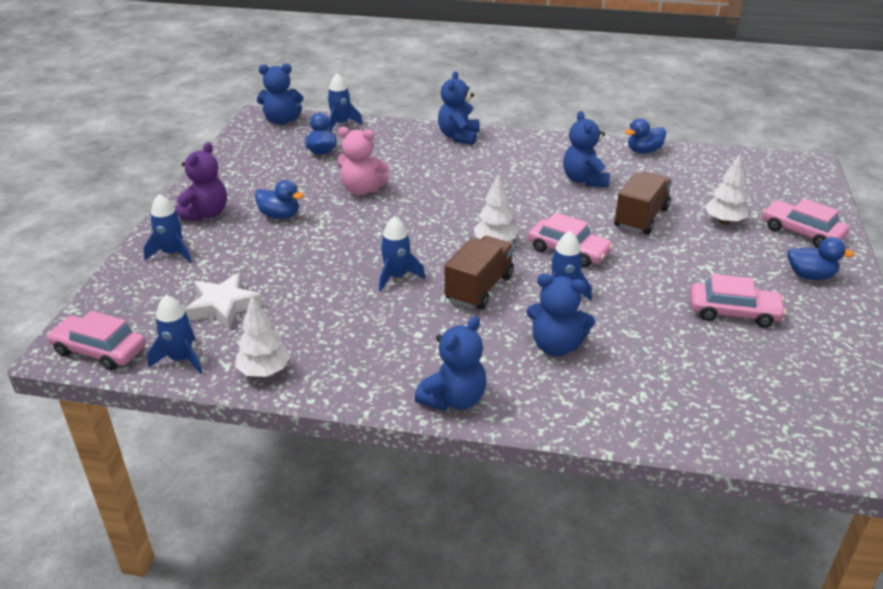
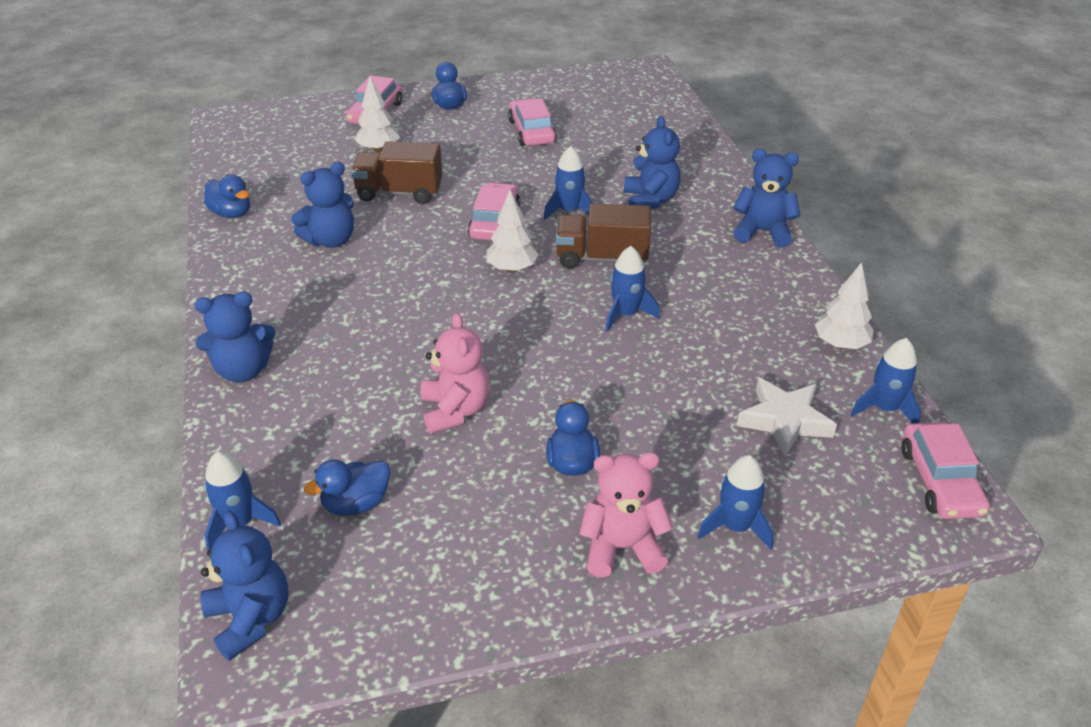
camera: 115 degrees left, 5 degrees up
(205, 214) = (622, 548): purple teddy bear -> pink teddy bear

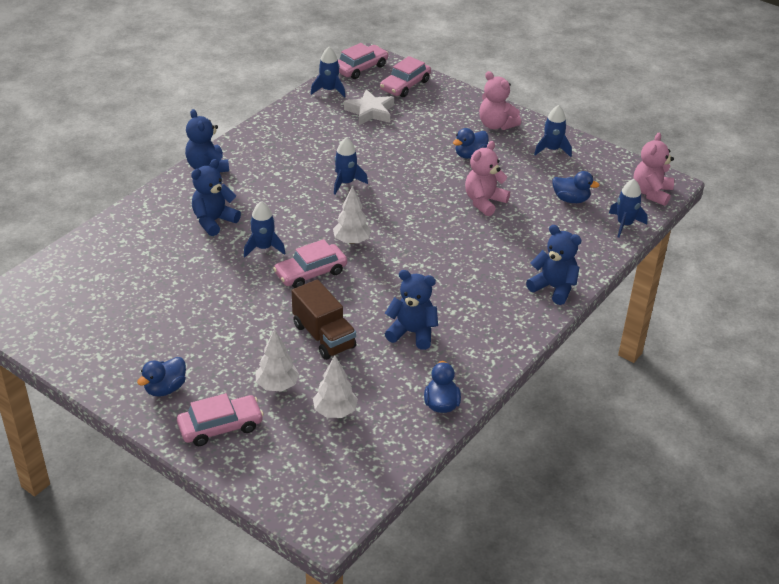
camera: 130 degrees left, 0 degrees up
(250, 618) = (651, 193): blue teddy bear -> pink teddy bear
(532, 132) = (168, 318): pink car -> pink car (405, 85)
(602, 258) = (302, 213): brown truck -> none
(735, 527) = (449, 104): blue rocket -> blue rocket (552, 149)
(840, 344) = (292, 113): white tree -> white tree (335, 411)

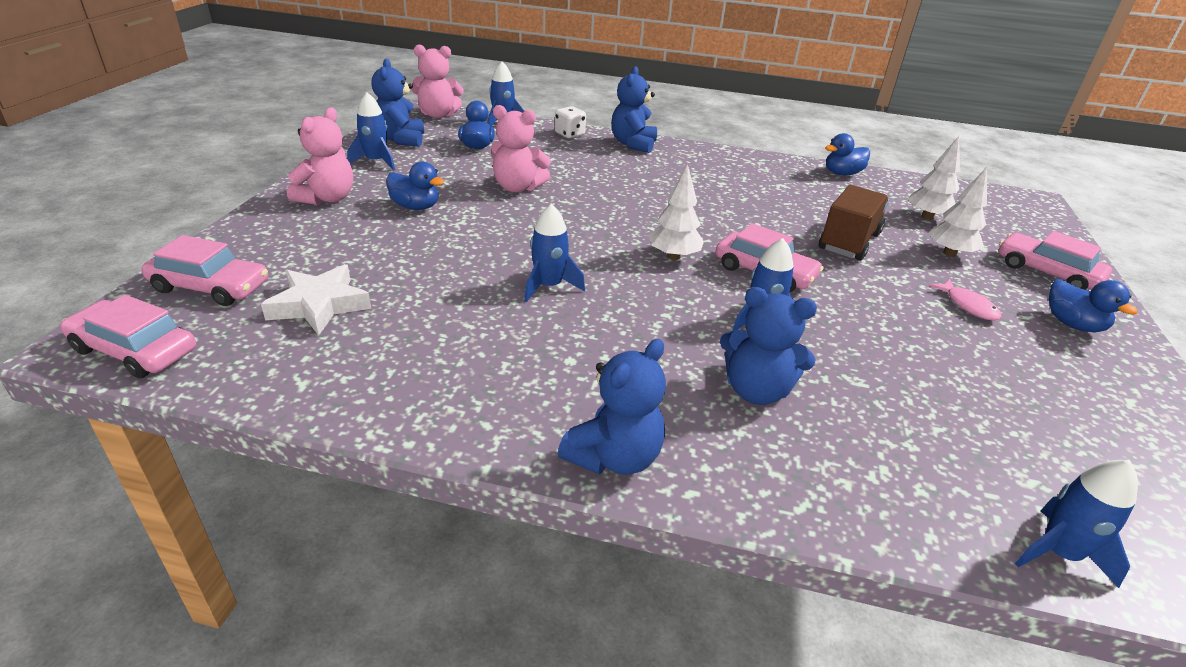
camera: 115 degrees left, 5 degrees down
(165, 388) = (1072, 324): blue duck -> blue duck turned 45 degrees clockwise
(216, 349) = (968, 306): none -> pink fish
(329, 90) = (242, 370): blue rocket -> blue rocket (1058, 553)
(412, 333) = (777, 197): blue teddy bear -> blue teddy bear (400, 139)
(587, 256) = (569, 134): none -> white dice

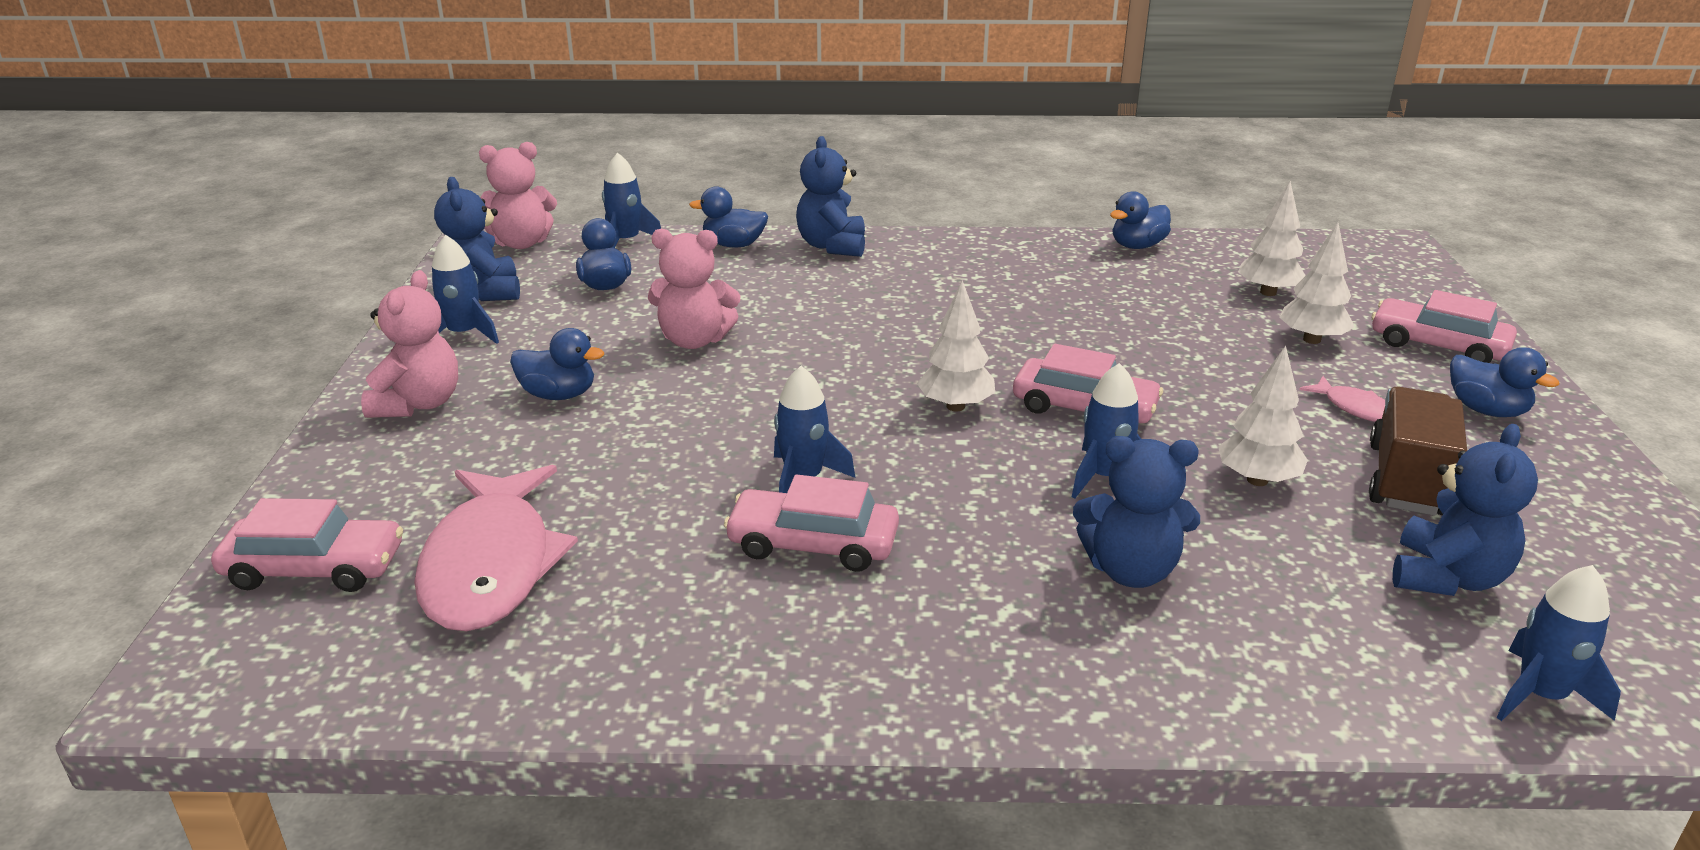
camera: 10 degrees left, 5 degrees down
(134, 350) = (254, 679): pink car -> pink car (813, 544)
(319, 305) = (491, 565): white star -> pink fish
(569, 134) = (734, 245): white dice -> blue duck
(614, 457) = (985, 690): blue teddy bear -> blue teddy bear (1447, 577)
(849, 242) = (1179, 345): brown truck -> brown truck (1407, 480)
(875, 343) = (1257, 480): none -> white tree

